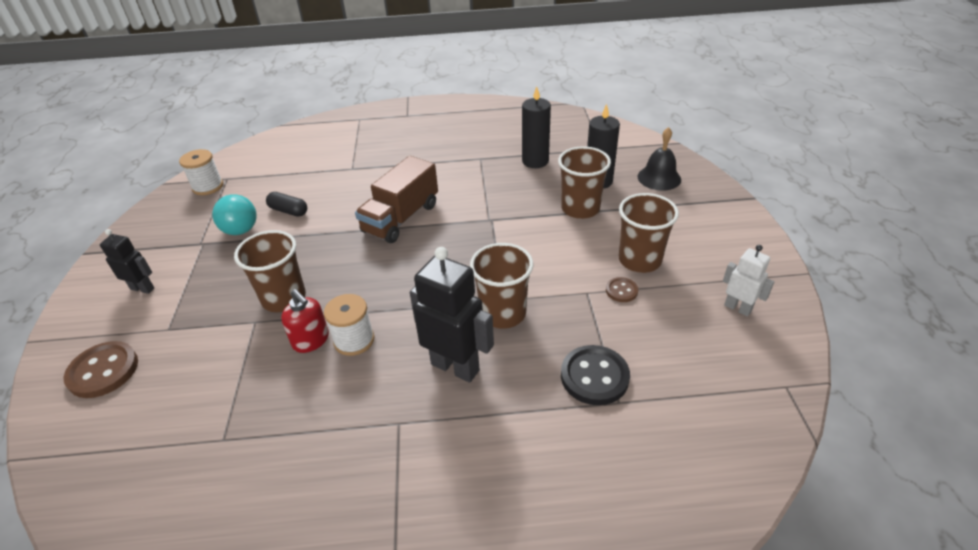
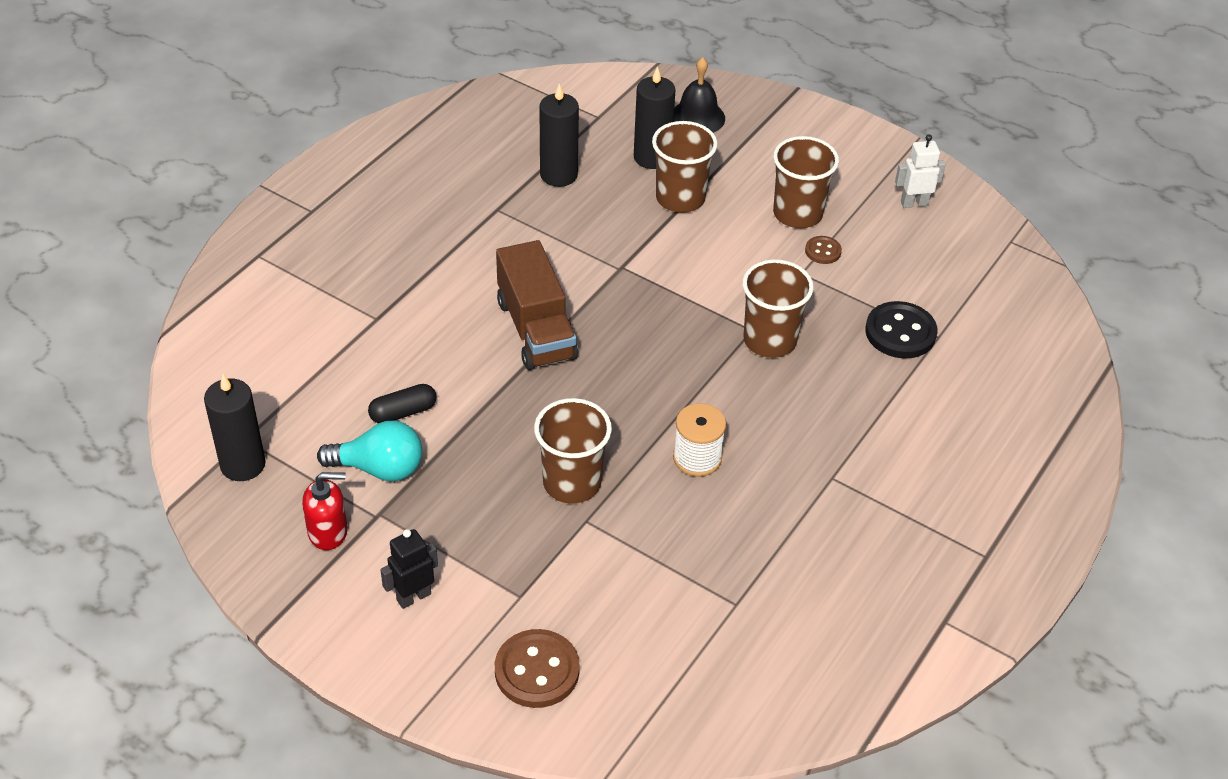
camera: 55 degrees left, 5 degrees up
(208, 187) = (243, 464): white spool -> black candle
(311, 340) = (664, 489): red soap dispenser -> red soap dispenser (328, 532)
(455, 367) = (804, 408): black robot -> none

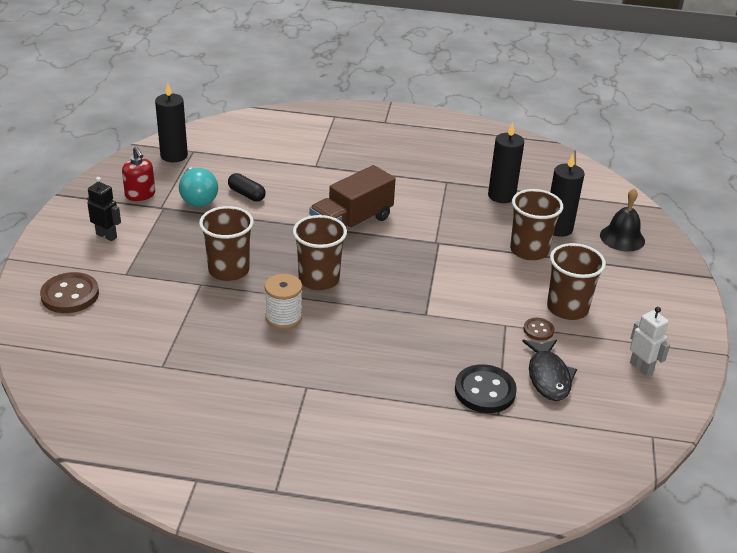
camera: 65 degrees right, 10 degrees down
(770, 340) = (421, 325): brown cup -> brown cup (319, 279)
(899, 275) = (548, 376): none -> black fish

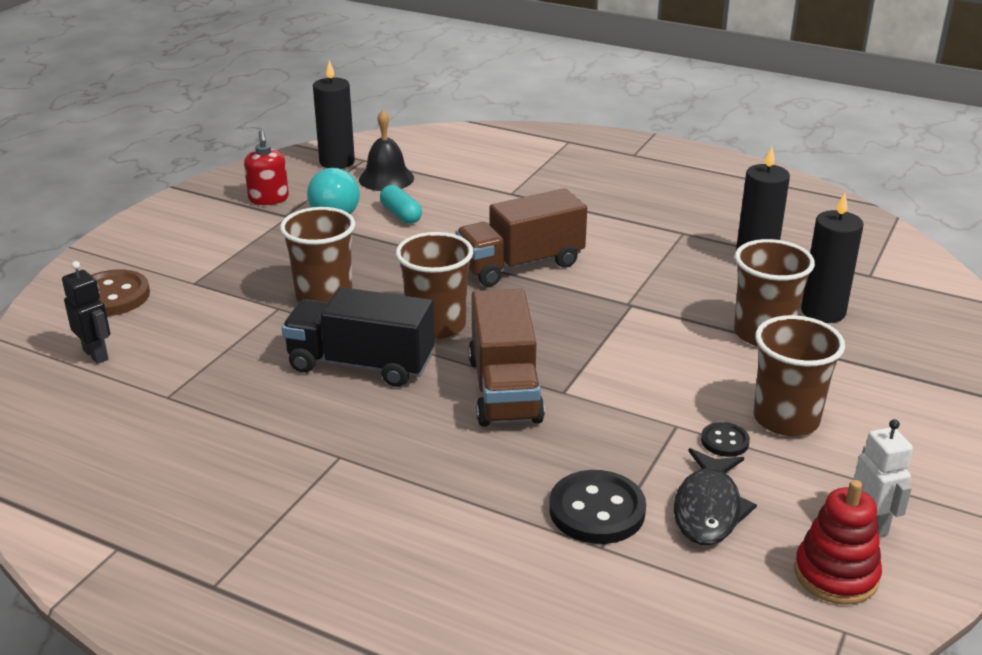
camera: 20 degrees right, 5 degrees down
(106, 236) = (199, 237): black robot -> black robot (96, 355)
(246, 194) = (401, 214): black capsule -> turquoise capsule
(283, 317) = (361, 364): white spool -> black truck
(388, 319) = (504, 389): none -> brown truck
(538, 330) = (724, 441): brown button -> black button
(622, 238) = (921, 338): black bell -> black bell (386, 178)
(635, 403) = (836, 575): none -> red stacking toy

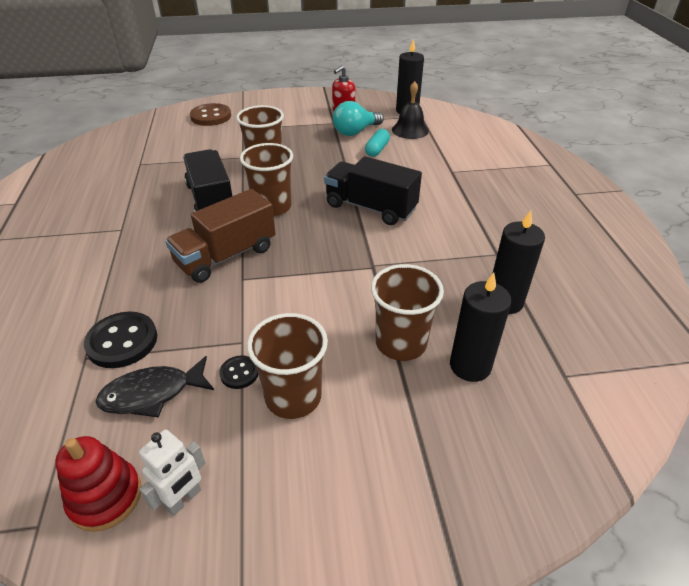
camera: 55 degrees right, 10 degrees up
(96, 355) = (160, 134): black robot -> none
(520, 265) = (370, 208): brown truck -> black truck

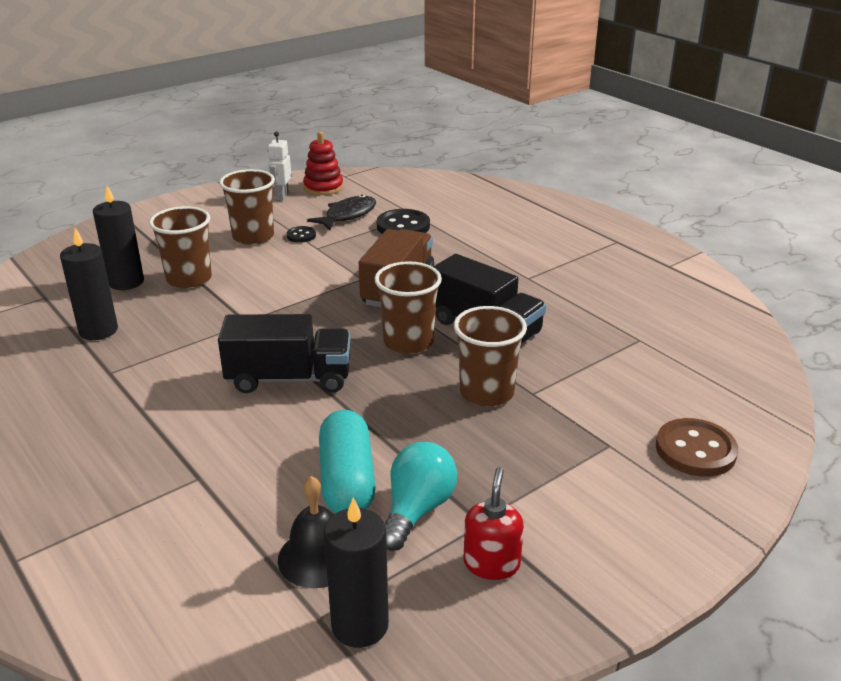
camera: 150 degrees right, 10 degrees down
(377, 149) = (347, 480): turquoise capsule -> turquoise capsule, size x1.73

